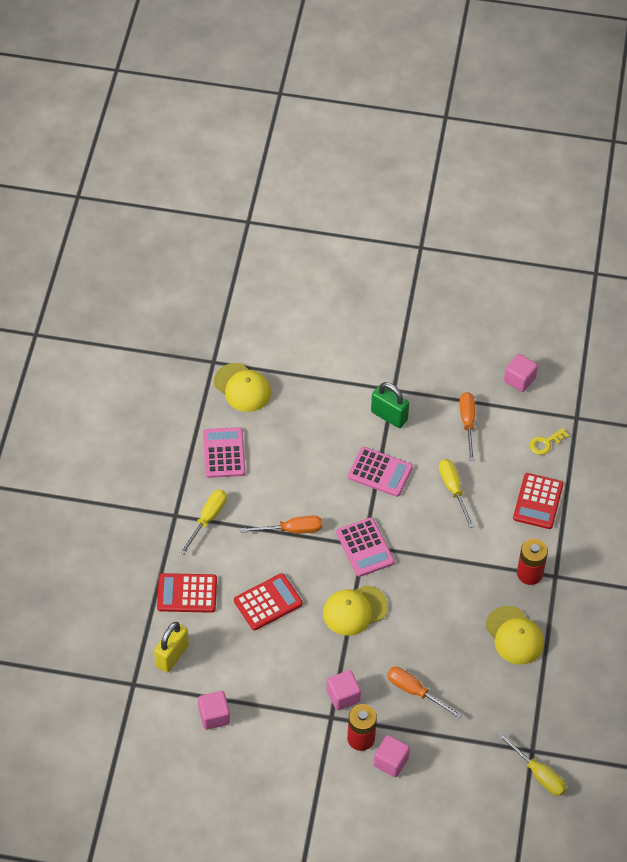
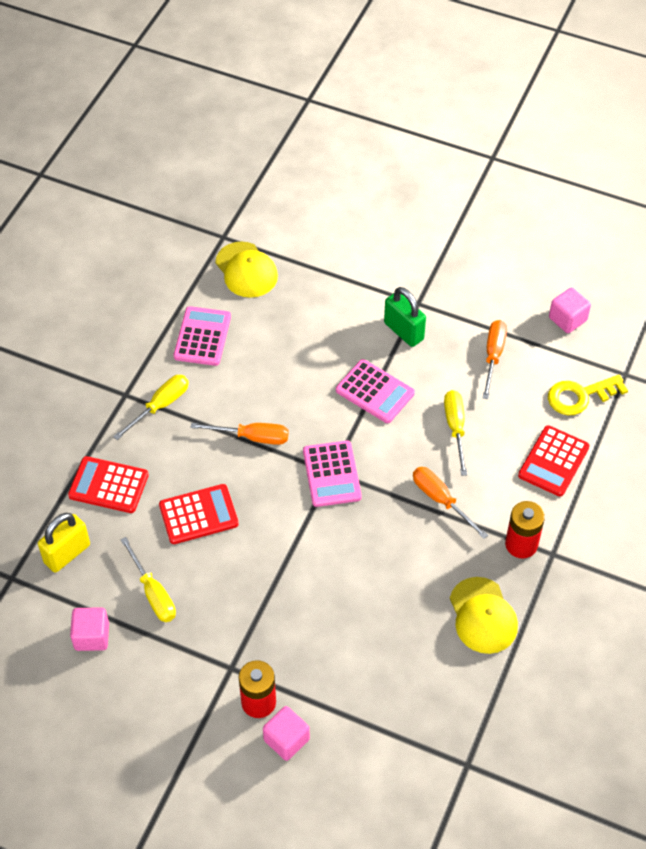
camera: 15 degrees right, 0 degrees up
(343, 696) = (252, 645): pink cube -> none
(355, 610) = (298, 545): yellow cap -> none
(415, 691) = (341, 658): orange screwdriver -> orange screwdriver (441, 500)
(538, 774) = (466, 797): yellow screwdriver -> yellow screwdriver (153, 593)
(545, 443) = (580, 396): yellow key -> yellow key, size x1.58

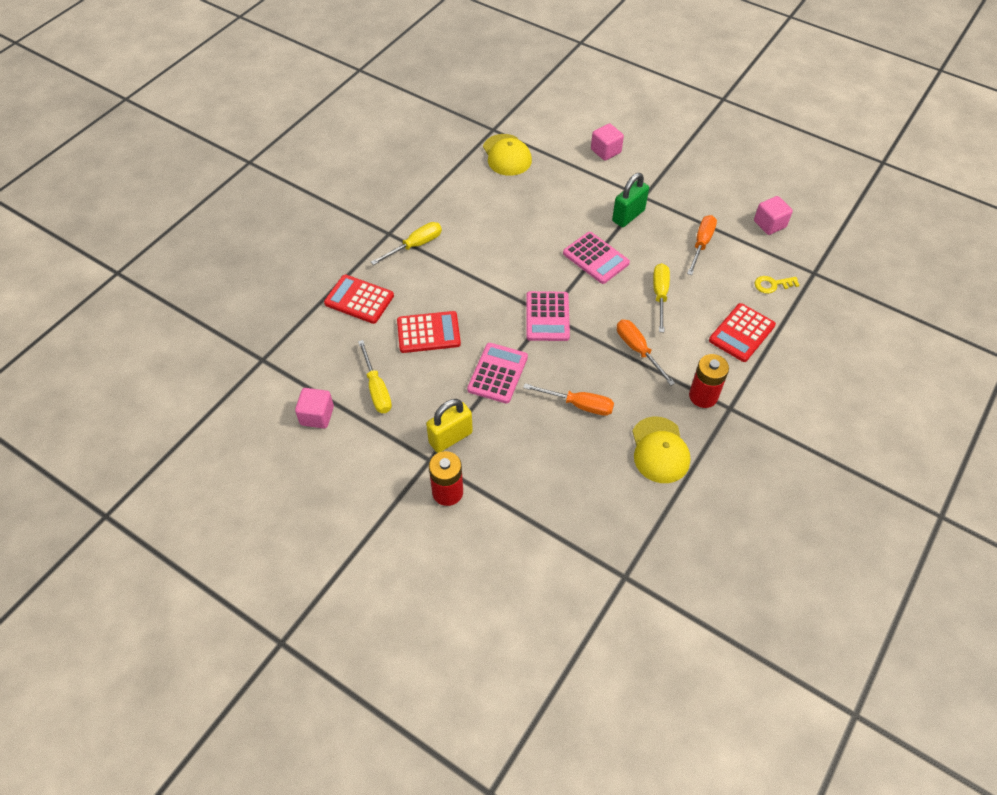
camera: 10 degrees right, 0 degrees up
(67, 554) = (312, 347): yellow padlock -> yellow padlock (450, 437)
(202, 337) = (461, 199): pink calculator -> pink calculator (498, 373)
(252, 437) = (486, 279): orange screwdriver -> orange screwdriver (579, 405)
(286, 740) = (465, 528): pink cube -> pink cube (605, 151)
(403, 331) = (628, 216): green padlock -> green padlock turned 75 degrees clockwise
(580, 396) = (772, 285): yellow key -> yellow key, size x0.63

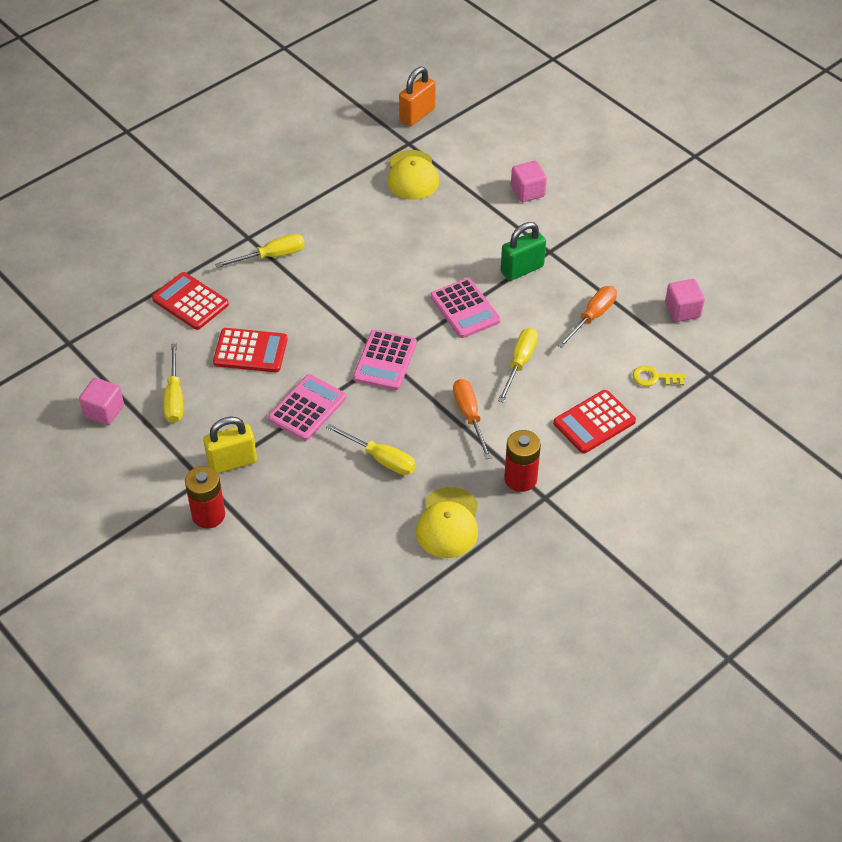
camera: 15 degrees right, 5 degrees down
(491, 105) = (417, 115): none -> orange padlock
(579, 405) = (381, 459): orange screwdriver -> yellow screwdriver

